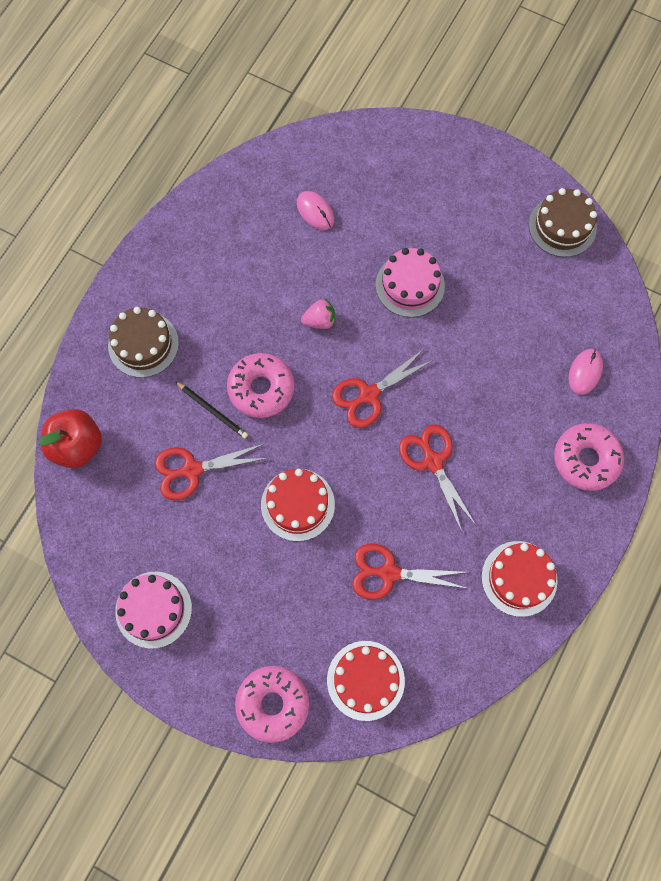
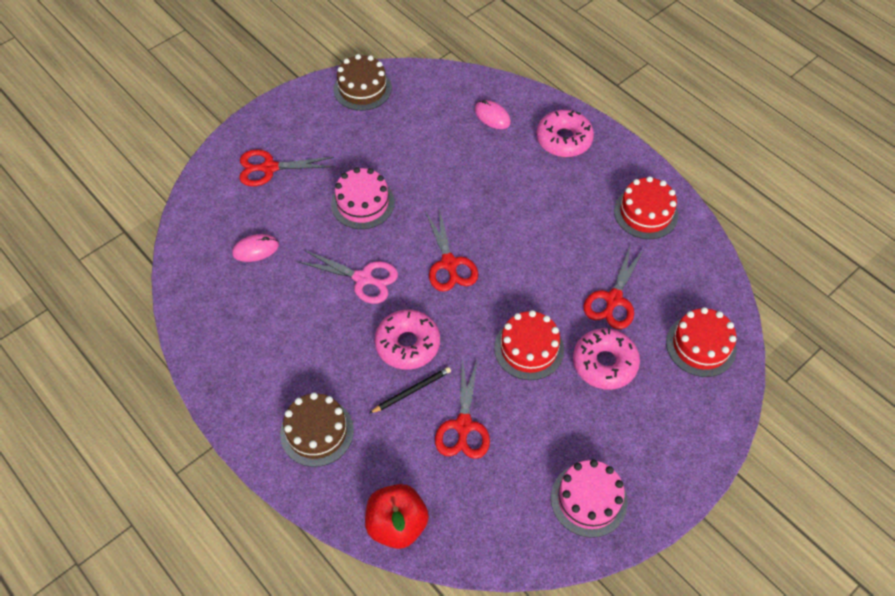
camera: 70 degrees left, 15 degrees down
(273, 704) = (704, 423): pink donut -> pink donut (604, 363)
(320, 321) = (363, 278): pink strawberry -> pink scissors
(432, 461) = (527, 238): red scissors -> red scissors (269, 168)

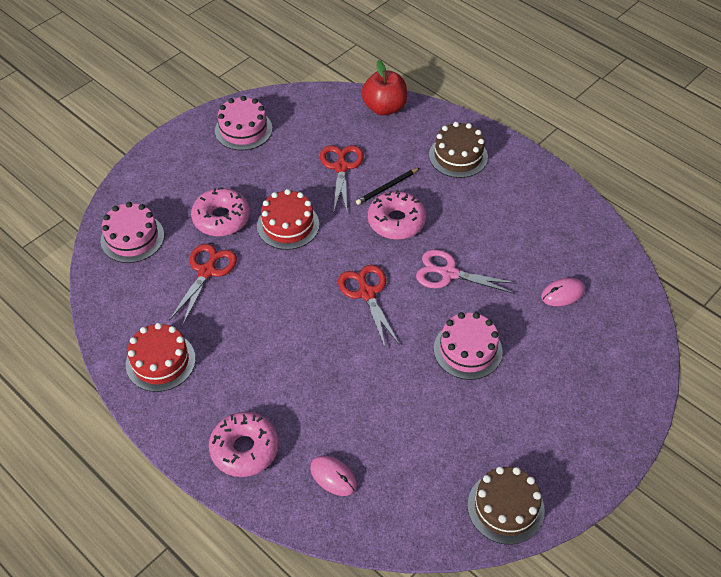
camera: 175 degrees right, 5 degrees down
(269, 168) = (583, 384): red scissors -> none
(701, 345) = (132, 238): red cake -> pink cake

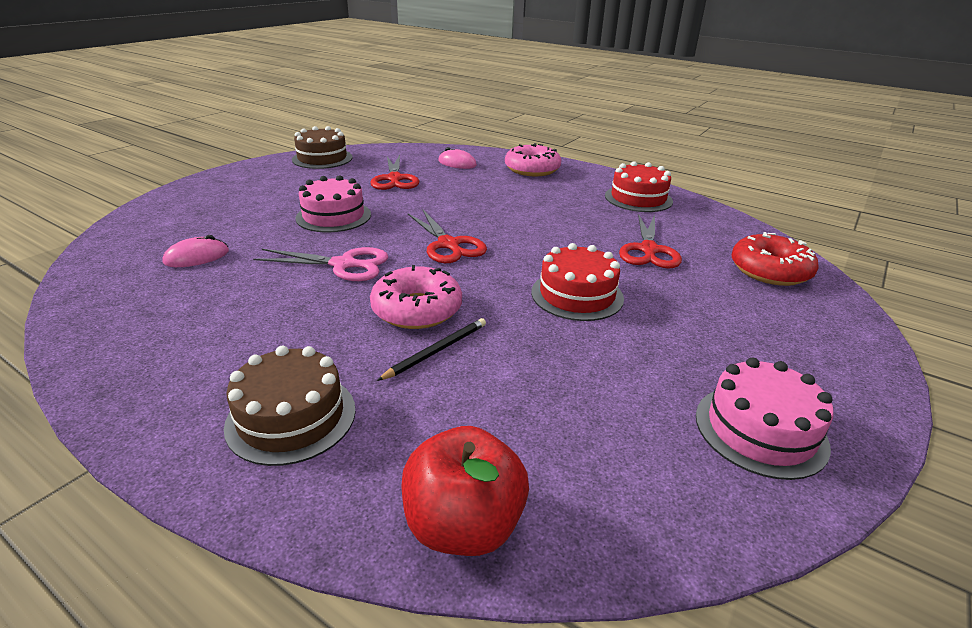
camera: 170 degrees right, 20 degrees down
(132, 238) = (770, 270): pink cake -> red donut
(221, 218) = (675, 296): pink donut -> none
(341, 167) = (527, 376): red scissors -> red scissors (394, 179)

